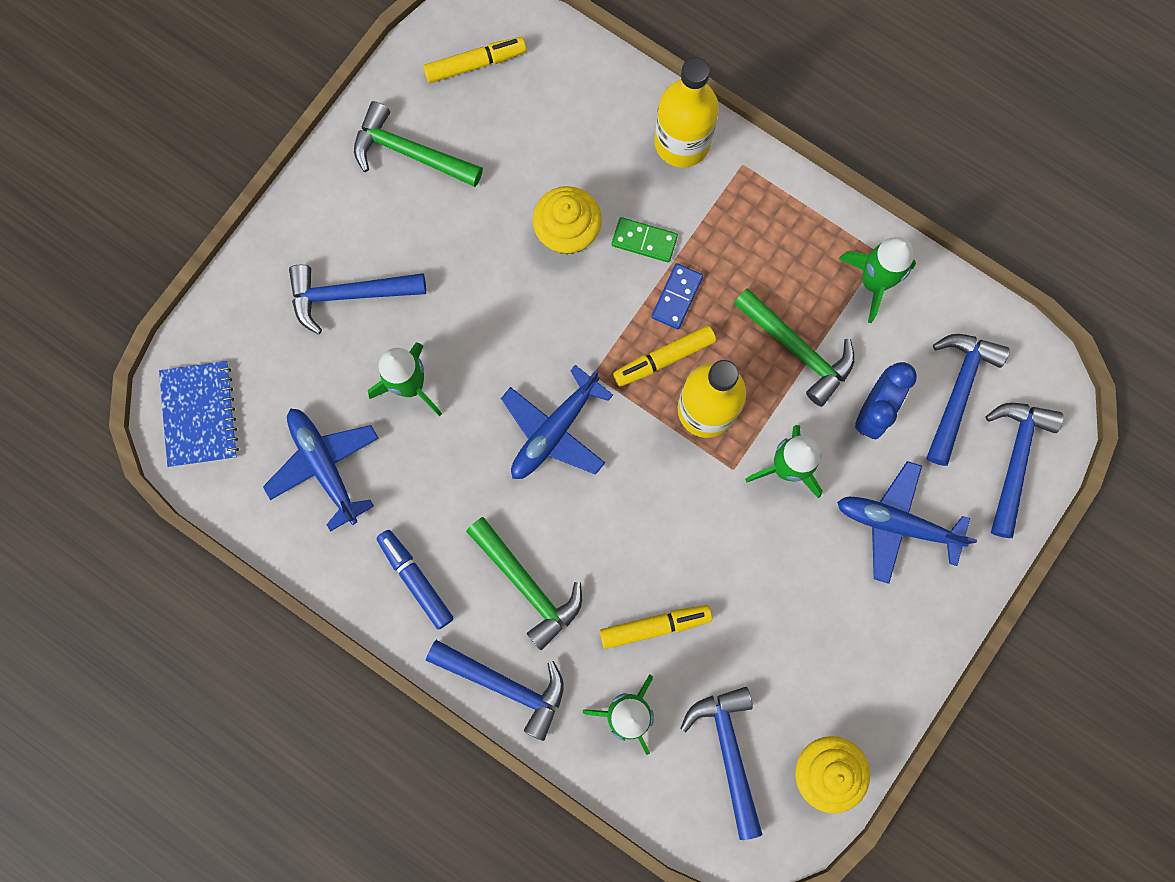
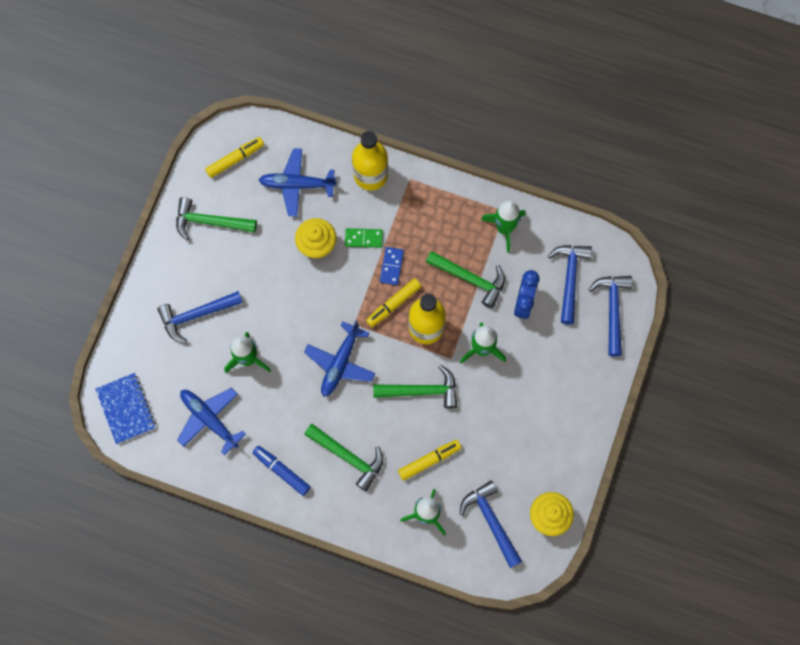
camera: 15 degrees left, 5 degrees down
(504, 685) = (350, 518): blue hammer -> none
(671, 509) = (421, 391): none -> green hammer
(896, 524) = (554, 364): blue plane -> blue plane (297, 185)

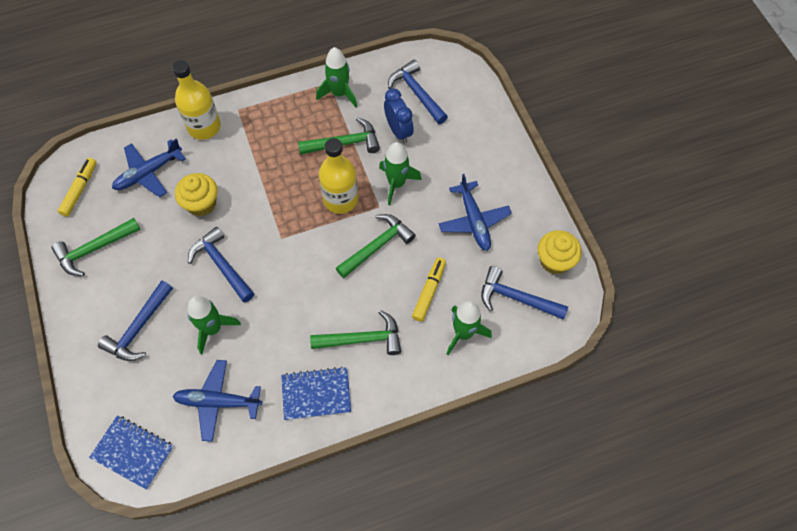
camera: 40 degrees left, 10 degrees down
(281, 471) = (316, 394): blue marker -> blue notebook
(340, 363) = (294, 274): blue plane -> blue plane (474, 221)
(363, 238) = (236, 173): green domino -> none
(391, 266) = (275, 177): blue domino -> none
(393, 304) = (300, 202): yellow marker -> none
(612, 310) = (466, 92): blue hammer -> blue hammer (222, 265)

